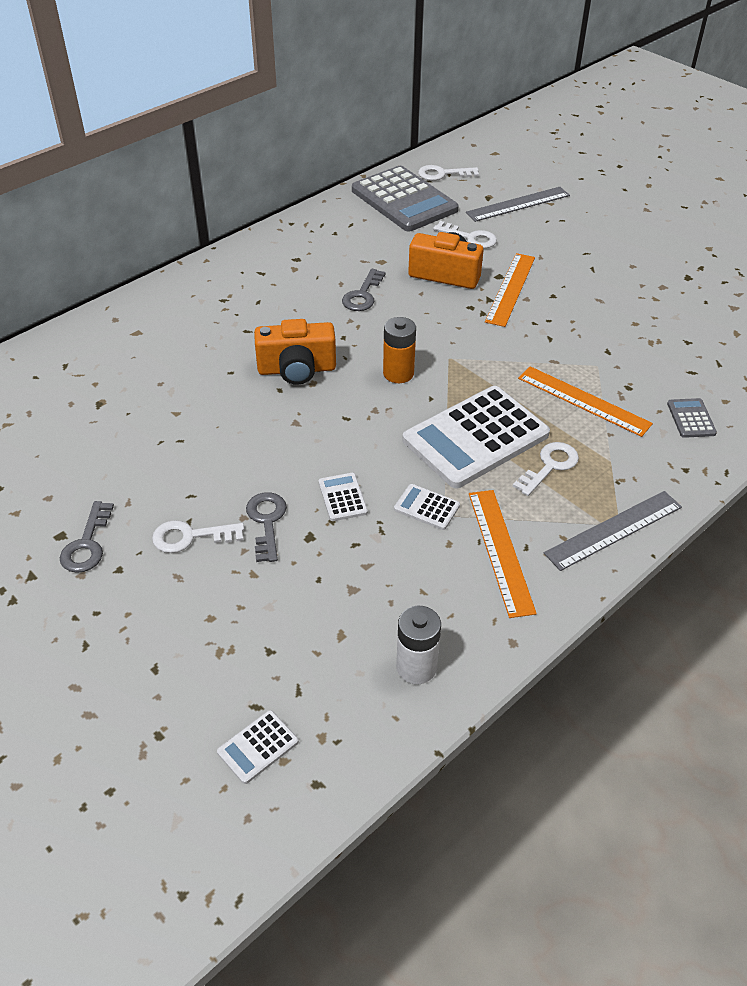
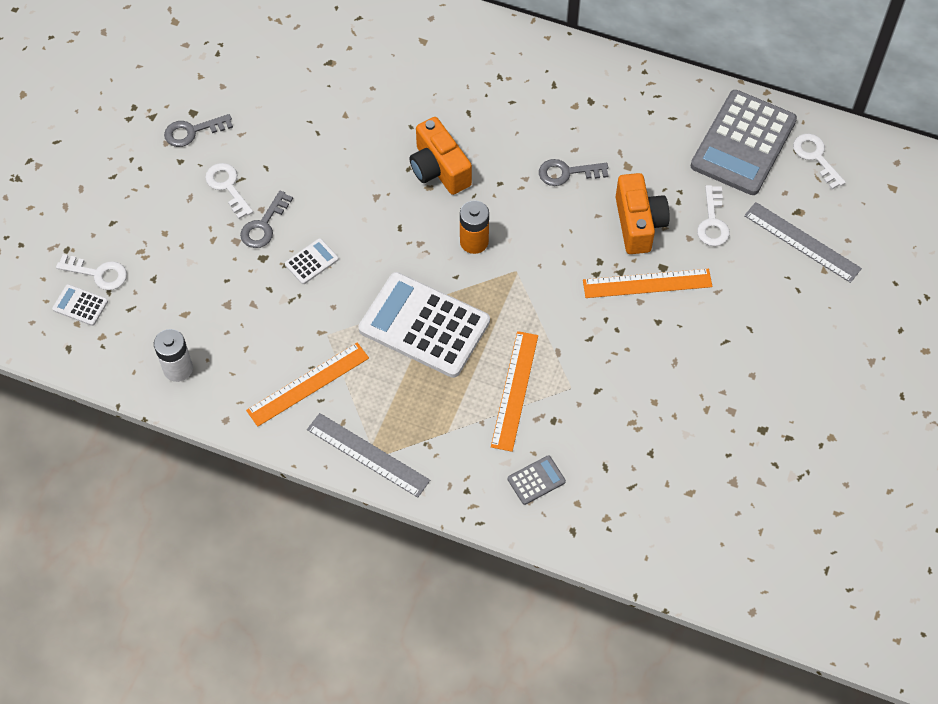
camera: 65 degrees right, 15 degrees up
(267, 522) = (264, 225): grey key -> grey key turned 150 degrees clockwise
(426, 507) = (328, 320): white calculator -> none
(550, 466) = (418, 389): white key -> white key (98, 273)

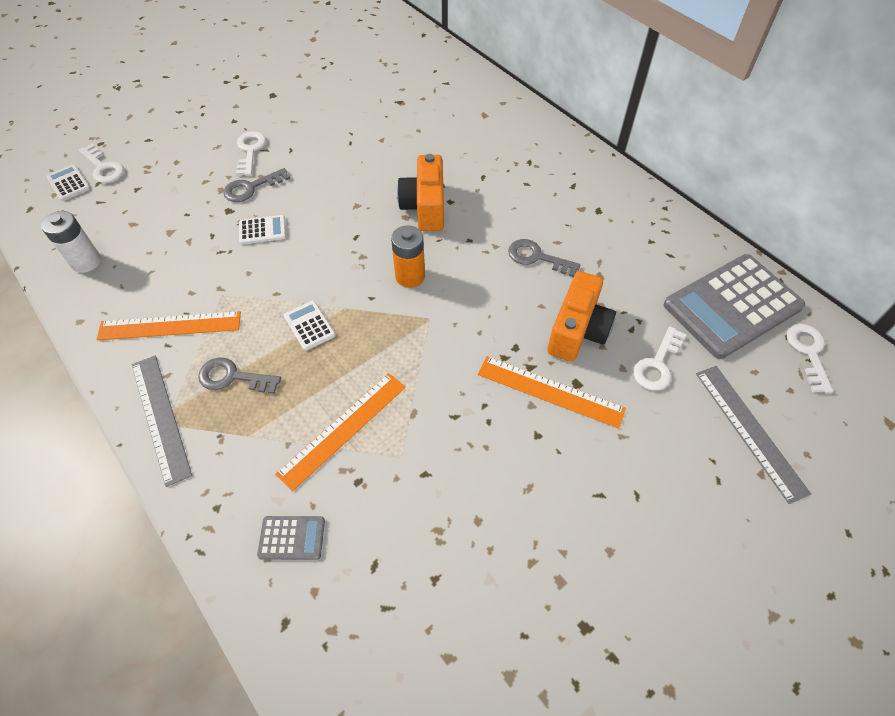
camera: 30 degrees right, 5 degrees down
(192, 131) = (260, 106): grey key -> grey key (233, 377)
(424, 325) = (309, 326): white calculator -> white calculator, size x0.42

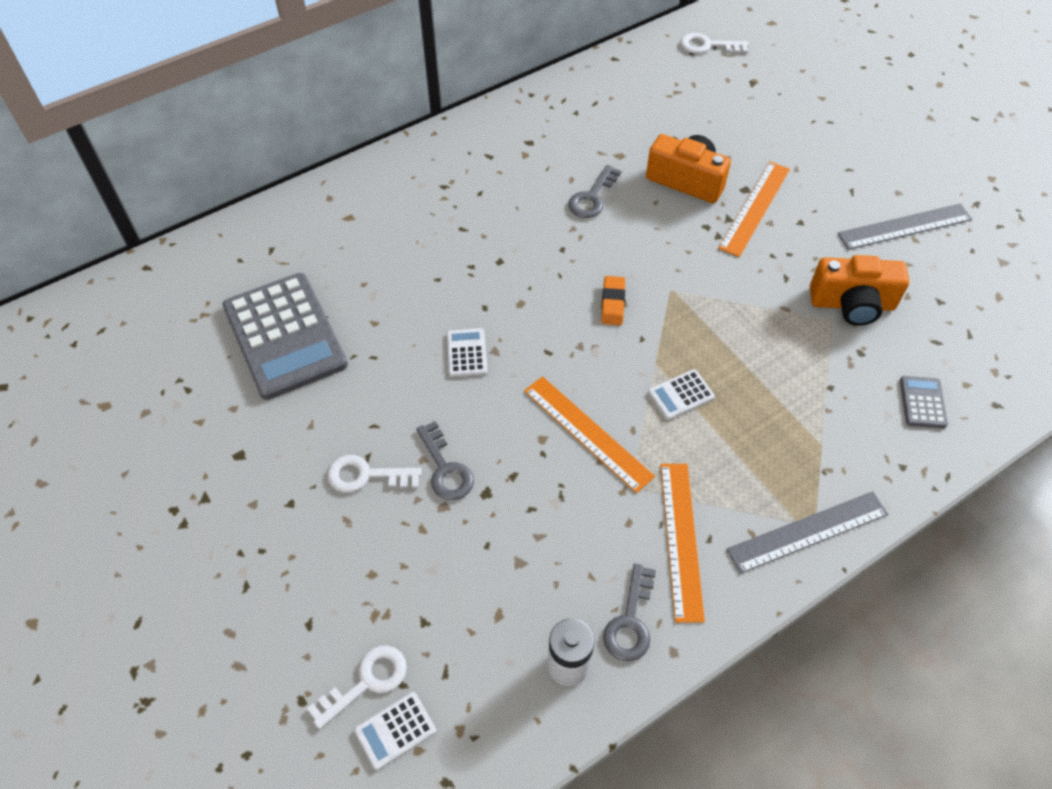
camera: 85 degrees left, 0 degrees up
(233, 377) = (752, 465): grey key -> grey key (630, 621)
(262, 230) = (528, 450): white calculator -> white calculator (467, 353)
(343, 429) = (807, 364): orange ruler -> orange ruler (587, 433)
(410, 276) = (613, 303): orange battery -> orange eraser
(425, 207) = (506, 284): orange camera -> orange camera (852, 304)
(657, 364) = (722, 135): white key -> none
(732, 306) = (658, 77): grey calculator -> grey calculator (285, 336)
(749, 431) = (784, 95): grey ruler -> grey ruler (905, 226)

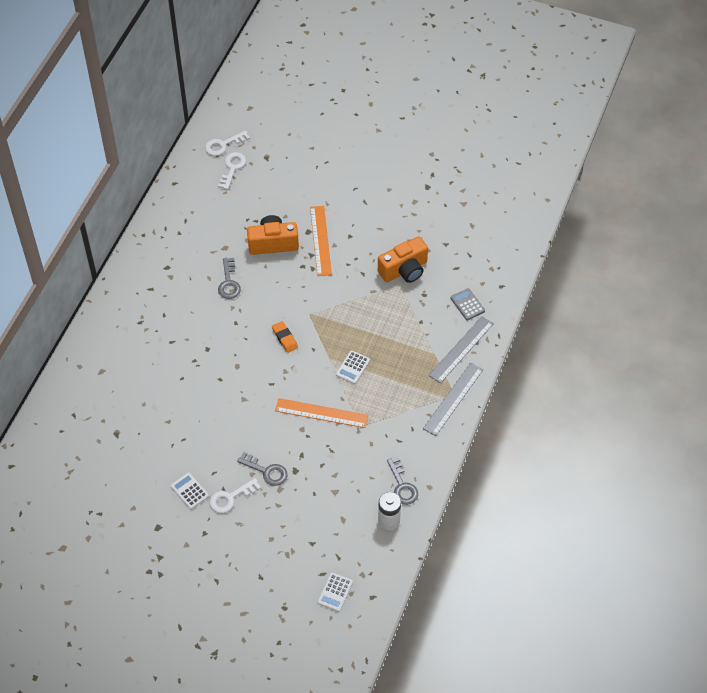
camera: 35 degrees left, 0 degrees up
(285, 336) = (126, 456): grey calculator -> none
(367, 682) = (307, 582): white key -> white key (232, 168)
(467, 353) = (230, 408): white calculator -> white calculator (189, 491)
(681, 539) = (400, 437): orange ruler -> none
(905, 226) = (404, 209): grey ruler -> grey ruler (461, 349)

